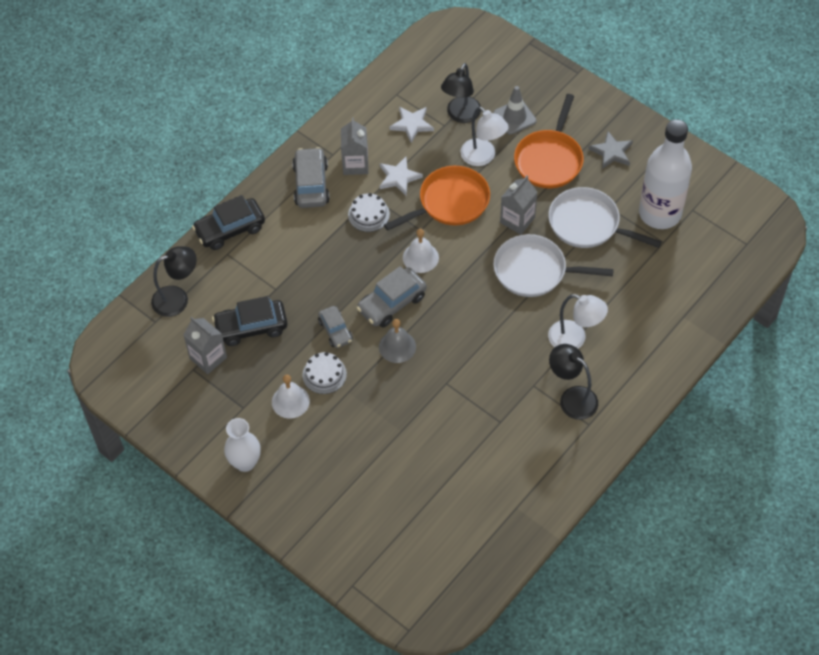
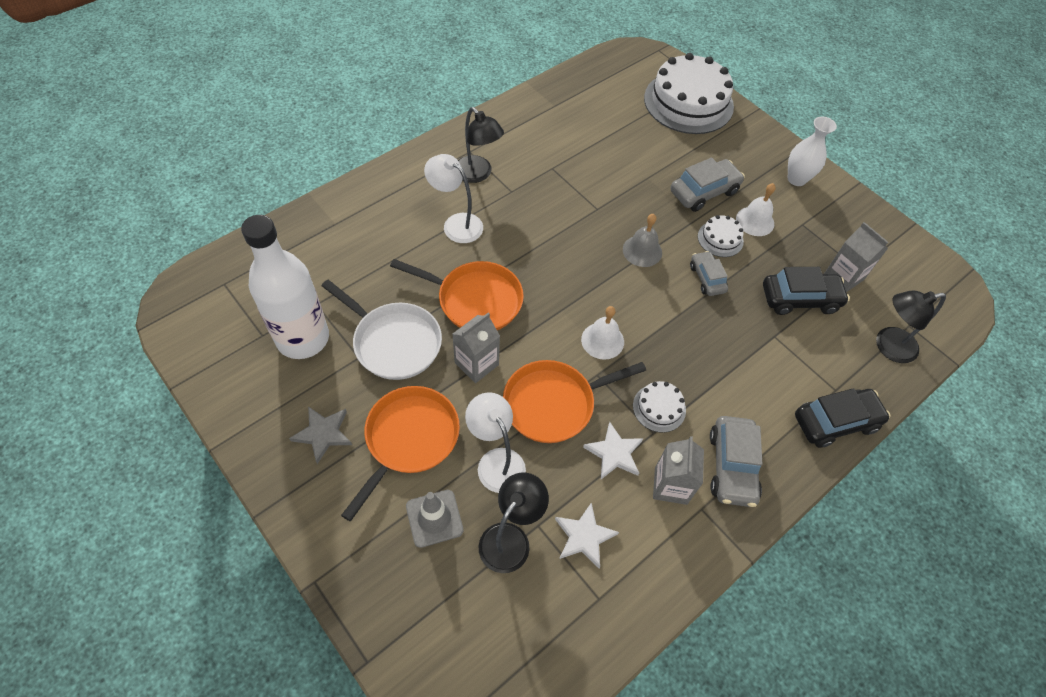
camera: 175 degrees left, 0 degrees up
(365, 548) = (688, 102): none -> white cake
(392, 303) = (642, 295): grey car -> grey car (704, 192)
(534, 271) = (475, 300): white pan -> orange pan

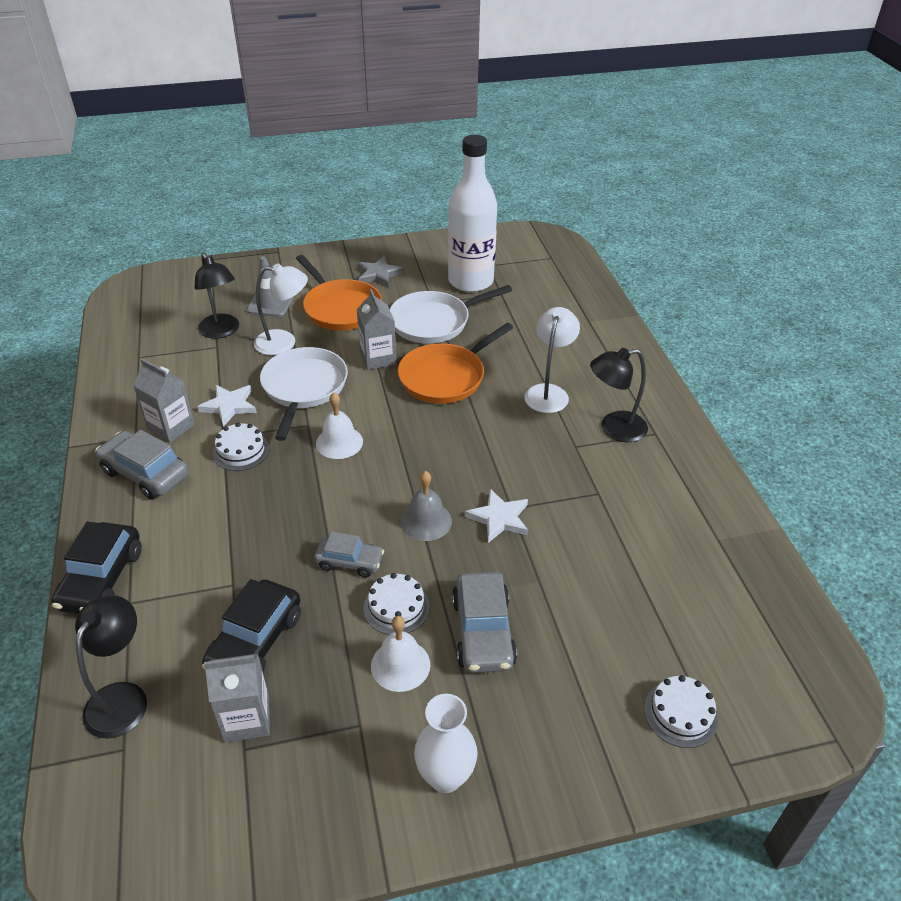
camera: 120 degrees right, 15 degrees down
(456, 224) = (548, 392): white lamp -> white lamp turned 45 degrees counterclockwise
(554, 403) = (304, 388): orange pan -> white pan
(584, 536) = (185, 365): white star -> white star (499, 518)
(688, 102) = (680, 713): white cake -> white cake, size x0.45

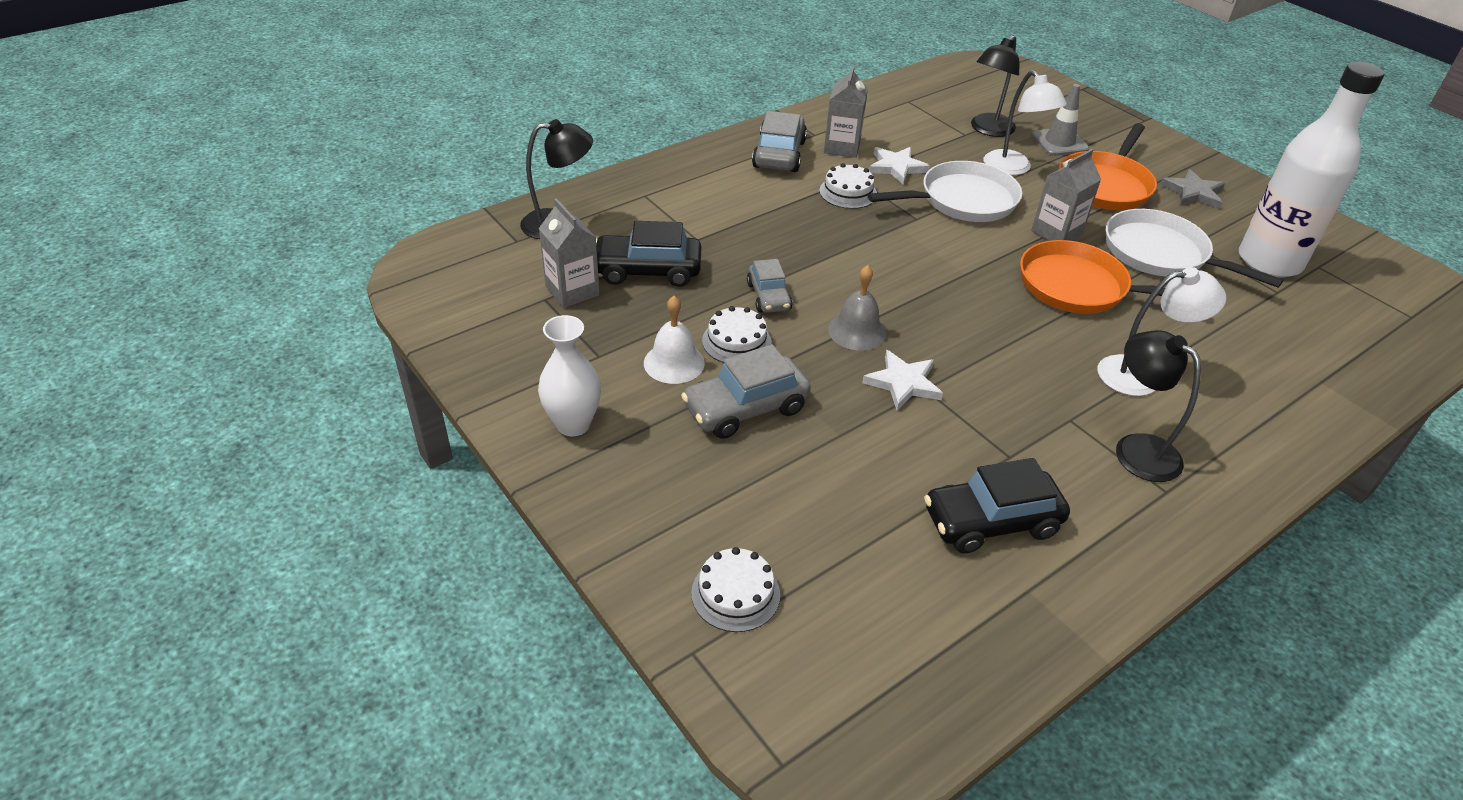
camera: 65 degrees right, 0 degrees up
(102, 579) = (658, 174): black car -> black car (991, 522)
(339, 442) = (911, 244): white bell -> none

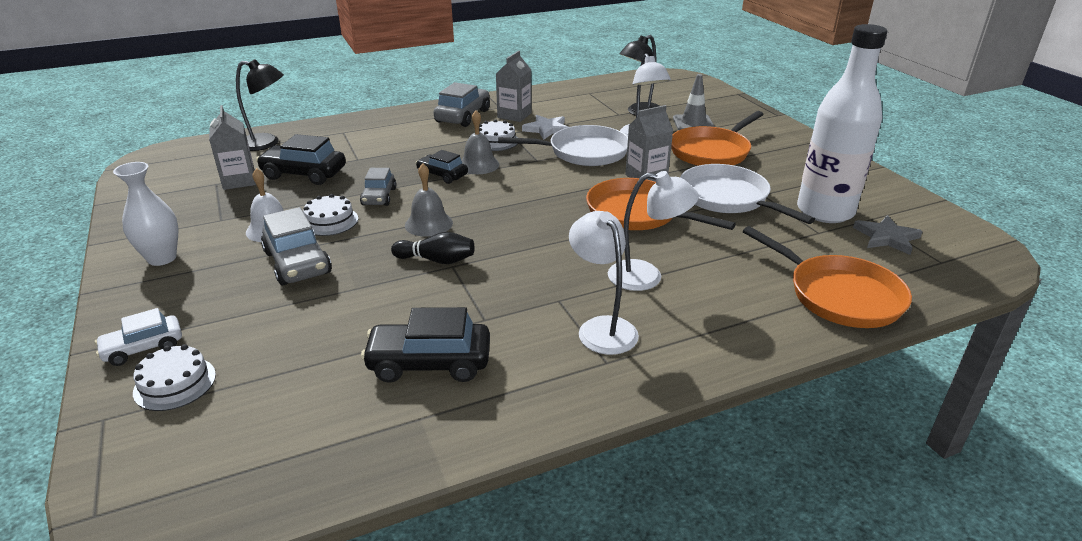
camera: 15 degrees right, 10 degrees down
(659, 554) = (143, 348): none -> white car
(746, 408) = (298, 263): grey car -> grey car turned 105 degrees counterclockwise
(821, 254) = (442, 175): none -> black car
(853, 233) = (478, 165): none -> grey bell
(903, 383) = (437, 260): white star -> black bowling pin
(1136, 449) = (602, 327): black lamp -> white lamp
(1193, 192) = (787, 162): grey star -> grey star (886, 237)
(1339, 373) = (839, 295): none -> orange pan

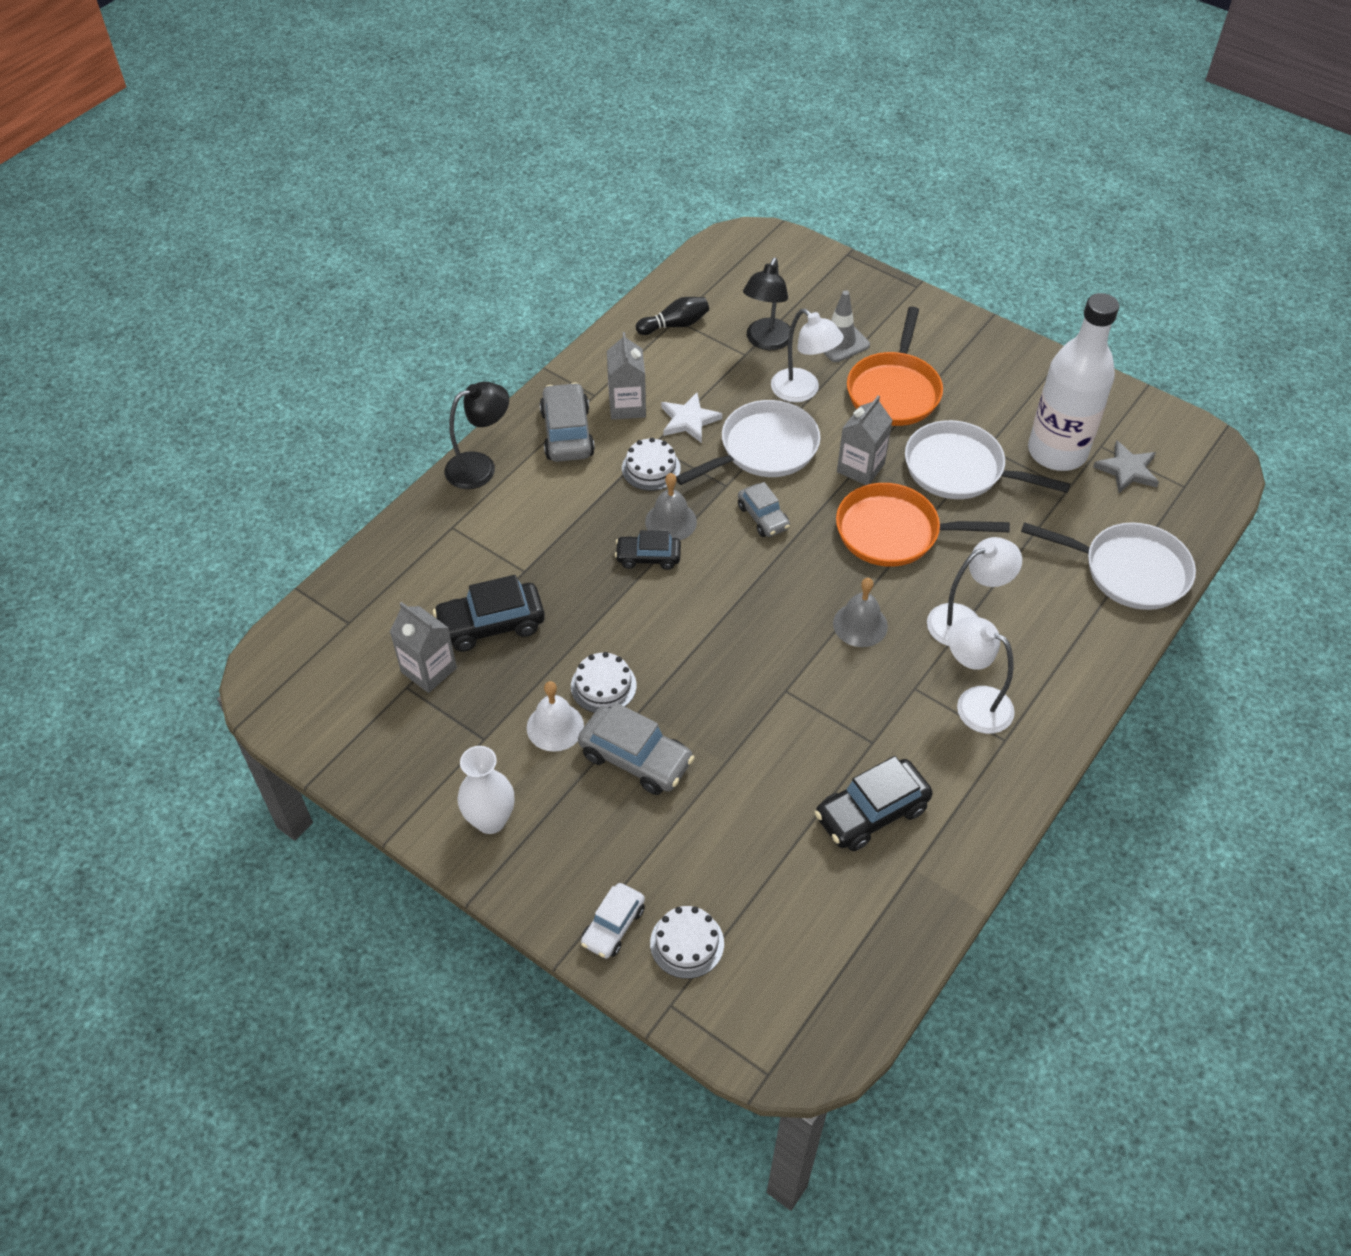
camera: 30 degrees left, 20 degrees up
(267, 143) = (381, 589): black lamp -> black lamp (480, 467)
(379, 197) = (615, 624): grey car -> grey car (763, 517)
(428, 224) = (708, 642): grey bell -> grey bell (860, 624)
(437, 260) = (764, 690): black bowling pin -> black bowling pin (675, 325)
(839, 295) = (1129, 571): orange pan -> white pan

